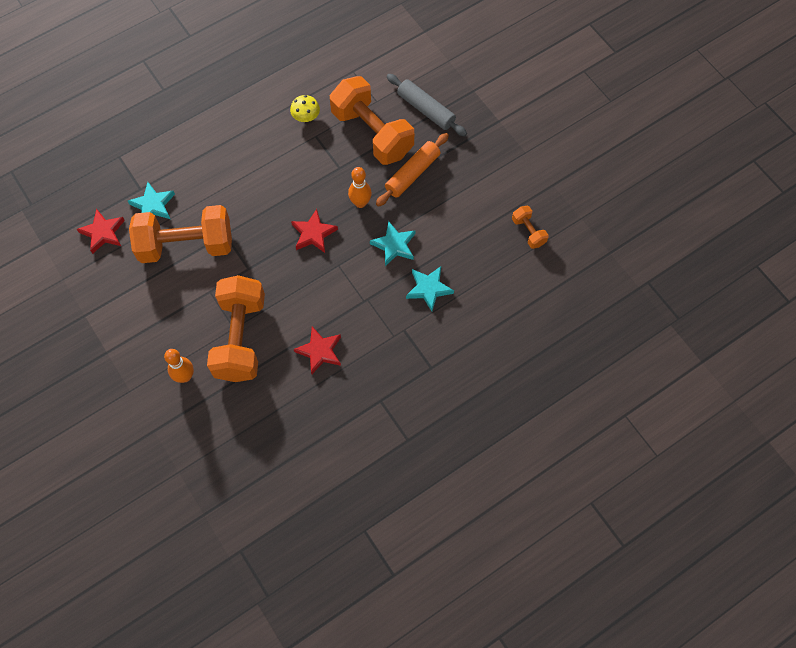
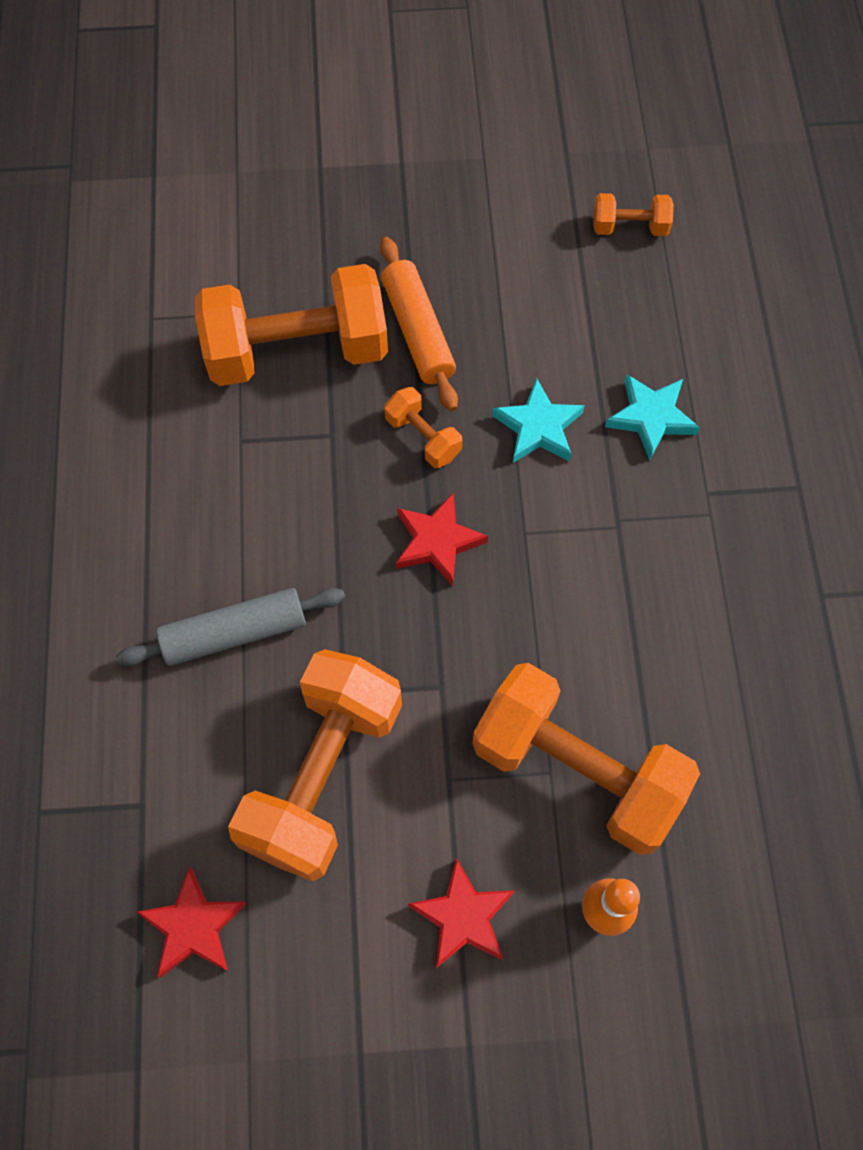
camera: 60 degrees left, 0 degrees up
(153, 205) = (195, 797): turquoise star -> none
(306, 117) = (190, 437): yellow mushroom -> none
(320, 351) = (677, 646): red star -> red star (463, 917)
(360, 203) = (423, 437): orange bowling pin -> orange dumbbell
(426, 109) = (308, 250): grey rolling pin -> grey rolling pin (234, 633)

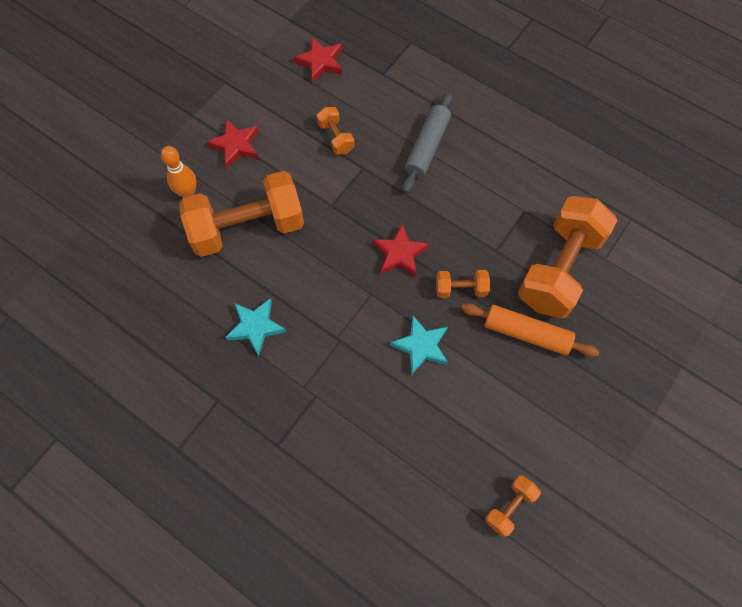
camera: 130 degrees right, 0 degrees up
(323, 775) = (336, 138): orange dumbbell -> orange dumbbell, size x0.44
(651, 417) = (379, 406): turquoise star -> turquoise star (256, 327)

